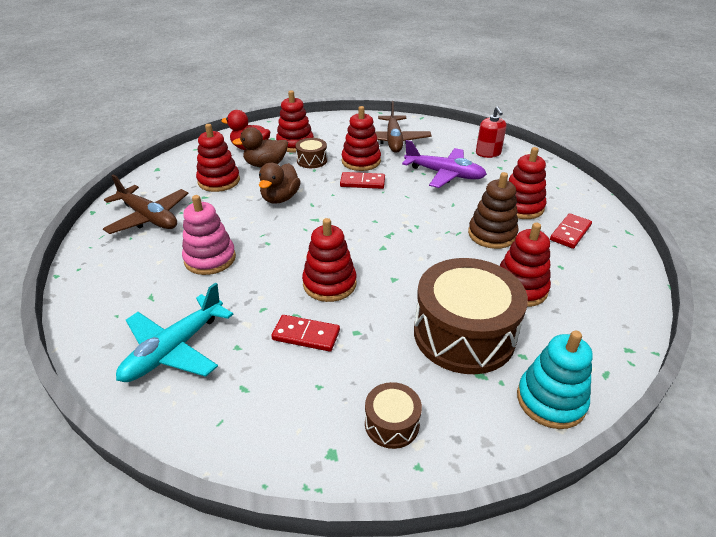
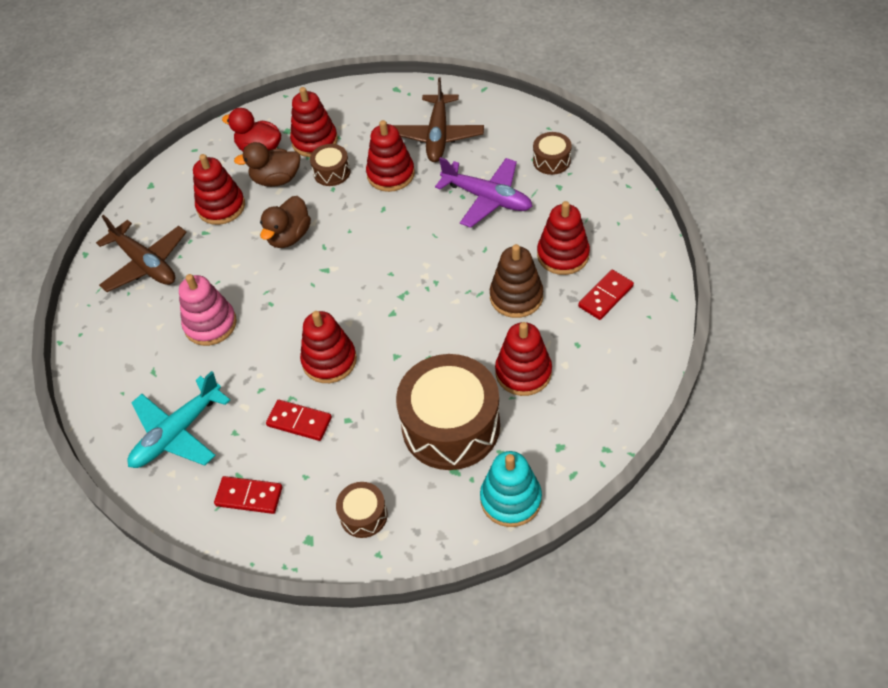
camera: 10 degrees right, 15 degrees up
(362, 182) = (386, 211): red domino -> red domino (249, 496)
(488, 153) = (551, 161): red soap dispenser -> brown drum

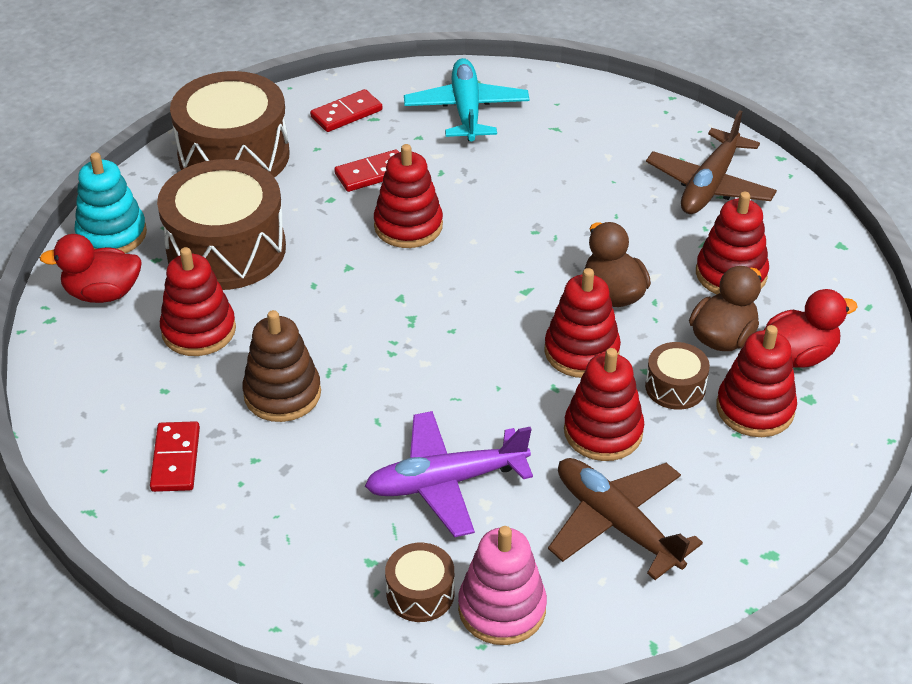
camera: 130 degrees right, 10 degrees down
(145, 264) = (709, 185): brown plane -> brown plane turned 60 degrees counterclockwise
(210, 324) = (564, 184): pink stacking toy -> pink stacking toy (502, 608)
(363, 515) = (234, 156): brown drum -> brown drum, size x2.17
(557, 447) = (103, 293): none -> red duck
(563, 255) = (274, 474): red stacking toy -> red stacking toy (581, 351)

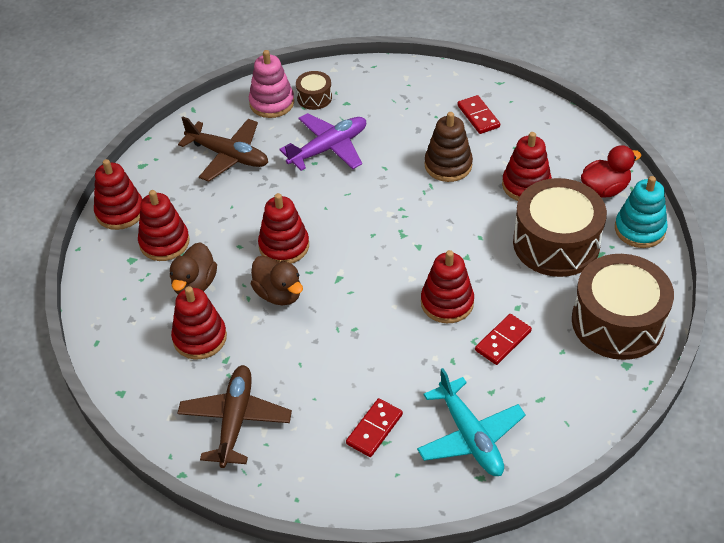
camera: 160 degrees right, 5 degrees up
(346, 113) = (565, 396): red domino -> red domino (374, 429)
(603, 432) = (252, 201): red stacking toy -> red stacking toy (120, 212)
(675, 387) = (217, 241): brown drum -> none
(798, 355) = (142, 288): red duck -> none

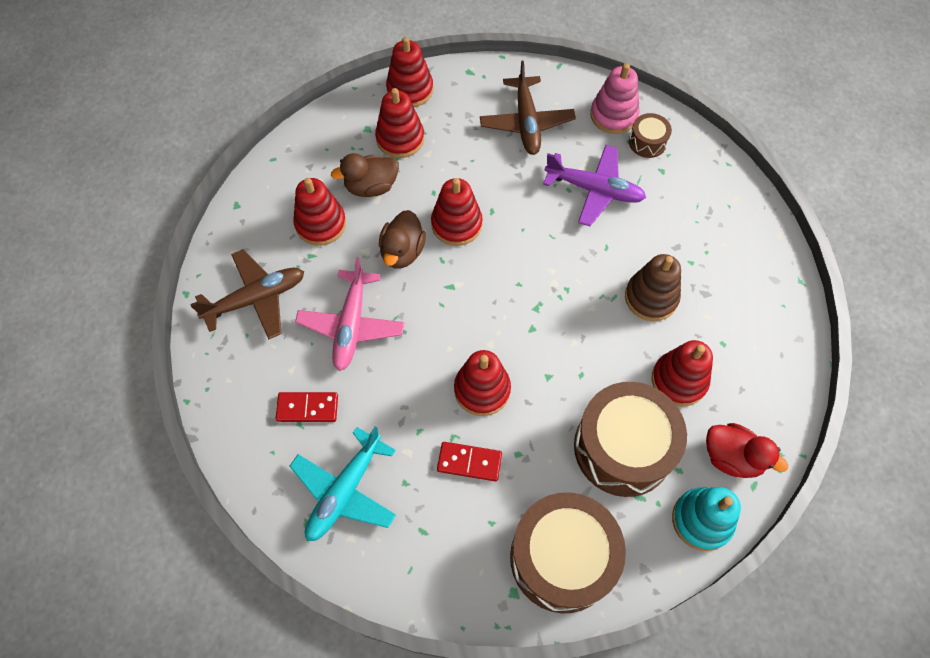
camera: 55 degrees right, 15 degrees up
(320, 362) = (351, 325): none -> pink plane
(478, 116) = (737, 288): red domino -> none

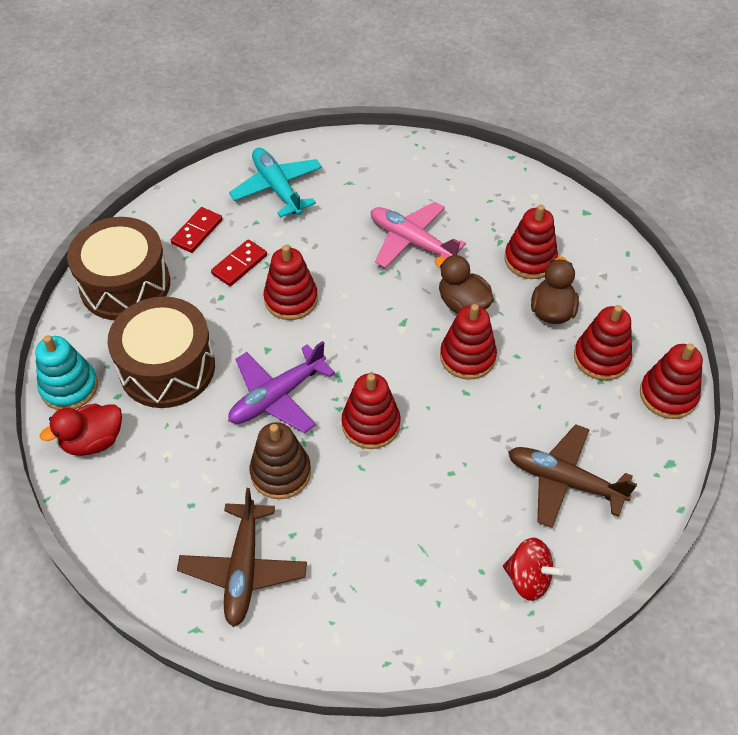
camera: 120 degrees right, 10 degrees down
(256, 299) = (478, 194): brown plane -> brown plane (243, 569)
(307, 408) = (358, 191): red domino -> red domino (197, 232)
(594, 190) = (435, 496): purple plane -> purple plane (277, 397)
(613, 115) = (528, 578): pink stacking toy -> red spinning top
(647, 142) = (468, 591): brown drum -> none
(679, 380) = (187, 444): red stacking toy -> red stacking toy (371, 424)

